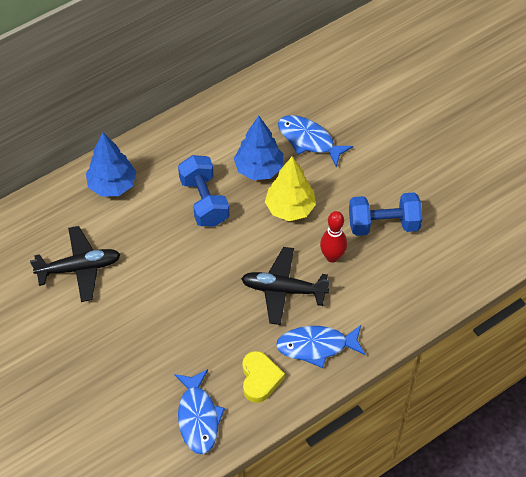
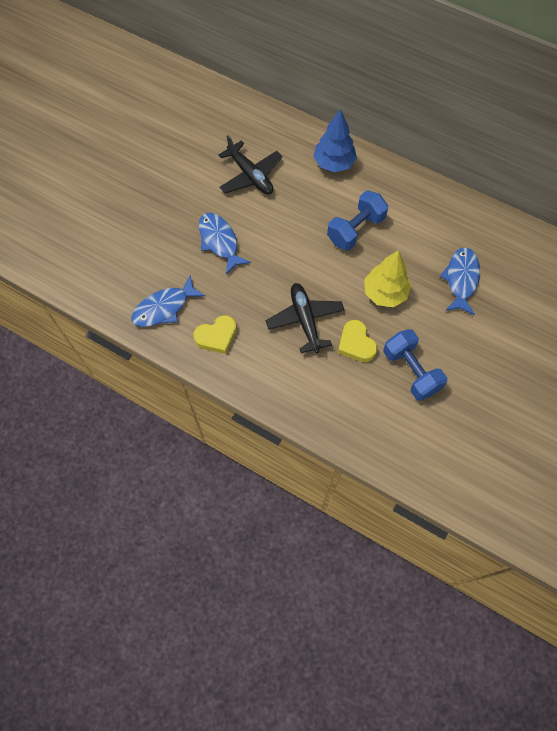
camera: 65 degrees right, 10 degrees up
(259, 169) = (409, 254): blue tree -> none
(316, 346) = (266, 366): blue fish -> blue fish (219, 241)
(332, 257) = (356, 344): red bowling pin -> yellow heart

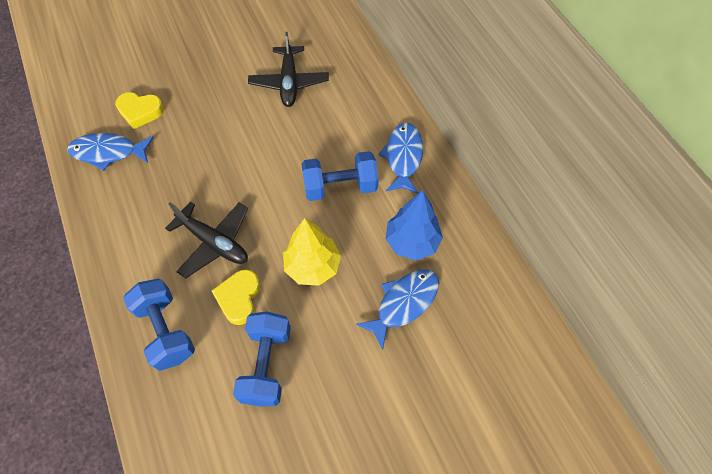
camera: 35 degrees right, 5 degrees down
(217, 336) = (124, 206): yellow heart -> yellow heart (140, 112)
(219, 241) = (208, 124): blue fish -> blue fish (403, 157)
(305, 320) = (214, 242): black plane -> black plane turned 105 degrees clockwise
(328, 395) = (166, 330): none -> blue dumbbell
(334, 163) = (375, 114): blue tree -> blue tree (412, 242)

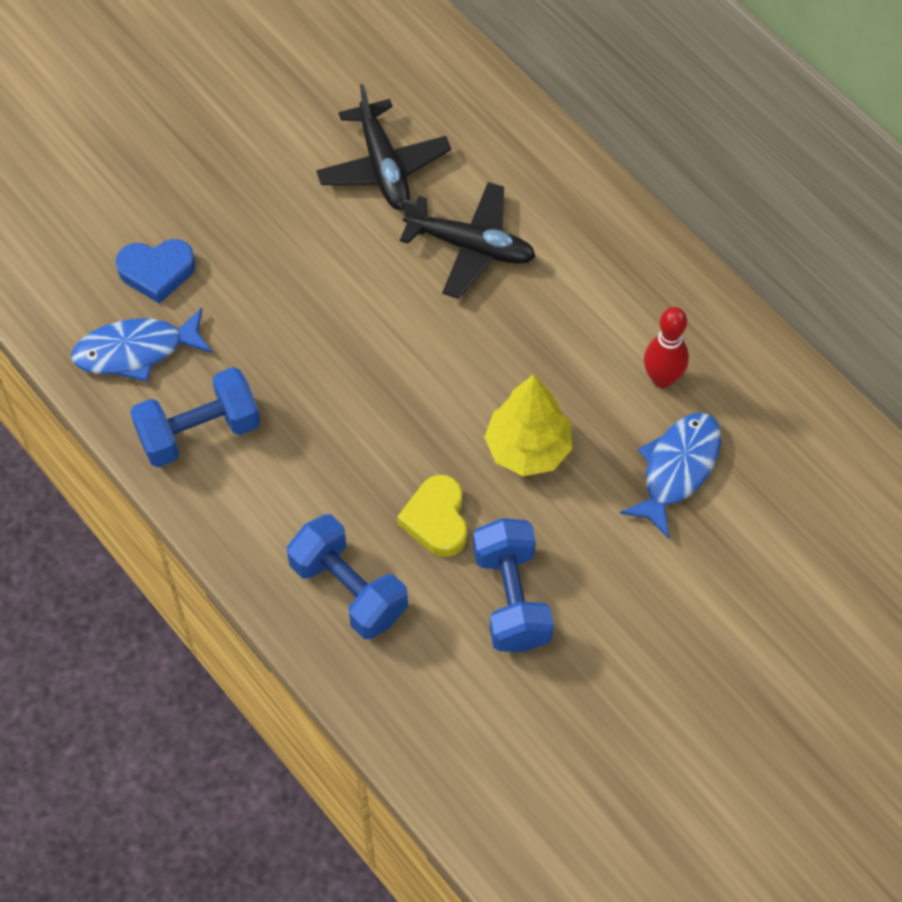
camera: 15 degrees left, 0 degrees up
(140, 112) = (157, 272): yellow heart -> blue heart
(214, 242) = (366, 450): black plane -> black plane (471, 246)
(340, 186) = (527, 320): blue dumbbell -> blue dumbbell (199, 432)
(403, 157) = (609, 251): blue fish -> none
(412, 242) = (662, 379): blue tree -> red bowling pin

